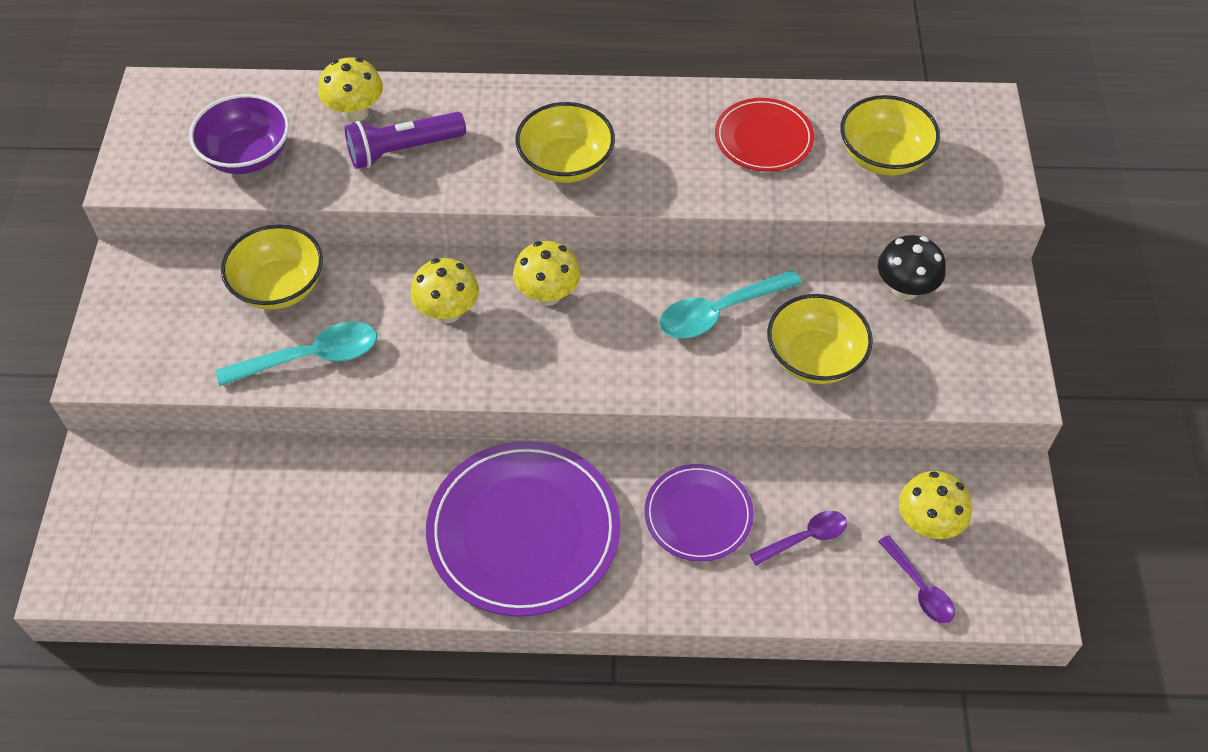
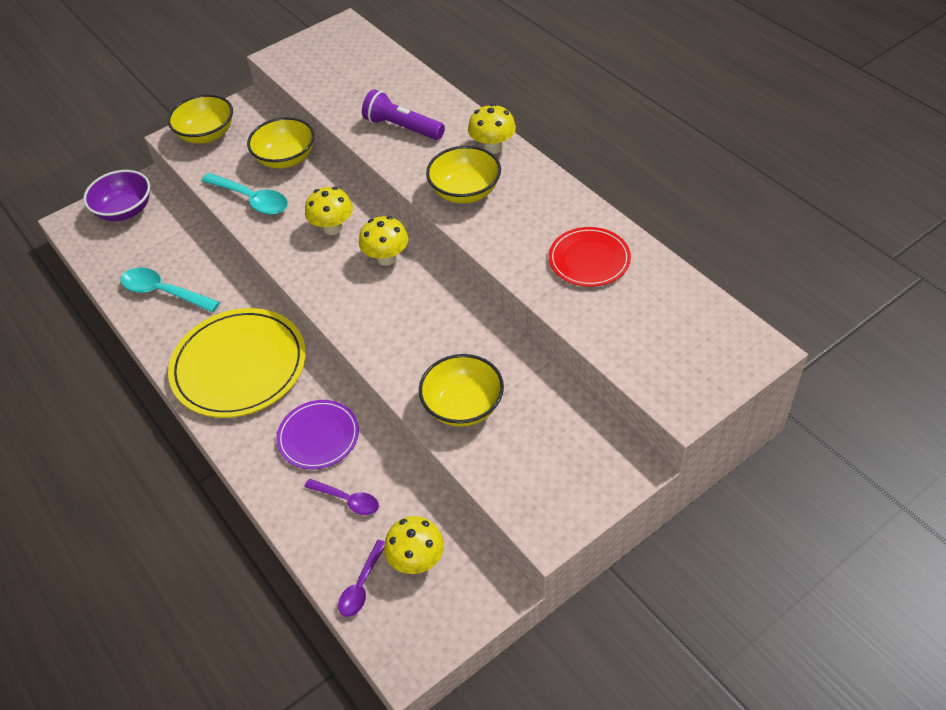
camera: 55 degrees right, 5 degrees down
(247, 155) = (336, 81): purple bowl -> purple bowl (125, 210)
(355, 112) = (409, 95): yellow mushroom -> yellow mushroom (492, 147)
(523, 531) = (239, 366): purple plate -> yellow plate
(719, 312) = (452, 339): turquoise spoon -> turquoise spoon (163, 292)
(883, 157) = (644, 325): yellow bowl -> yellow bowl (207, 134)
(905, 289) = (571, 418): black mushroom -> none

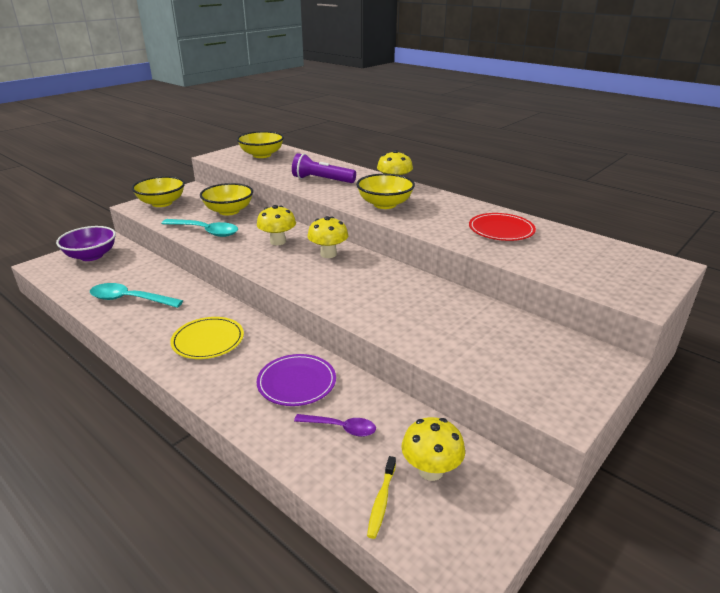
camera: 15 degrees left, 20 degrees down
(239, 366) = (208, 340): yellow plate -> yellow plate, size x0.57
(361, 585) = (381, 501): purple spoon -> yellow toothbrush
(463, 406) = (435, 333): yellow bowl -> yellow bowl (262, 155)

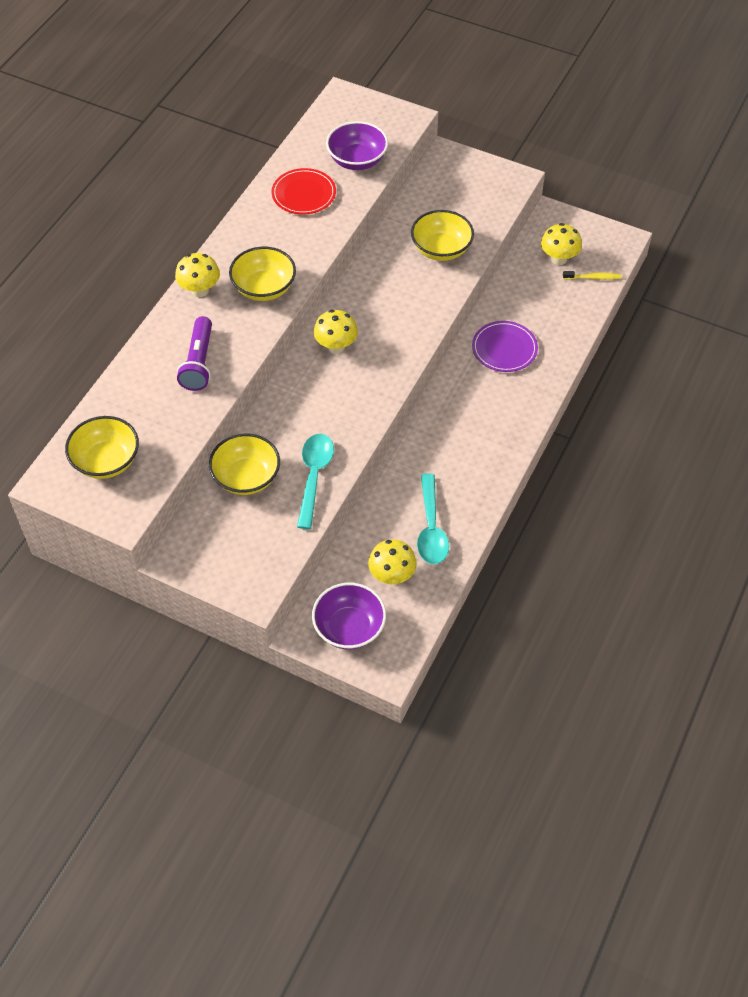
camera: 105 degrees left, 25 degrees up
(162, 203) = (239, 567): yellow bowl -> yellow bowl (441, 249)
(208, 340) = (474, 429): yellow plate -> none
(278, 241) = (320, 398): yellow mushroom -> yellow mushroom (392, 575)
(341, 428) = (542, 310): purple spoon -> none
(553, 260) = (357, 160): none -> purple bowl

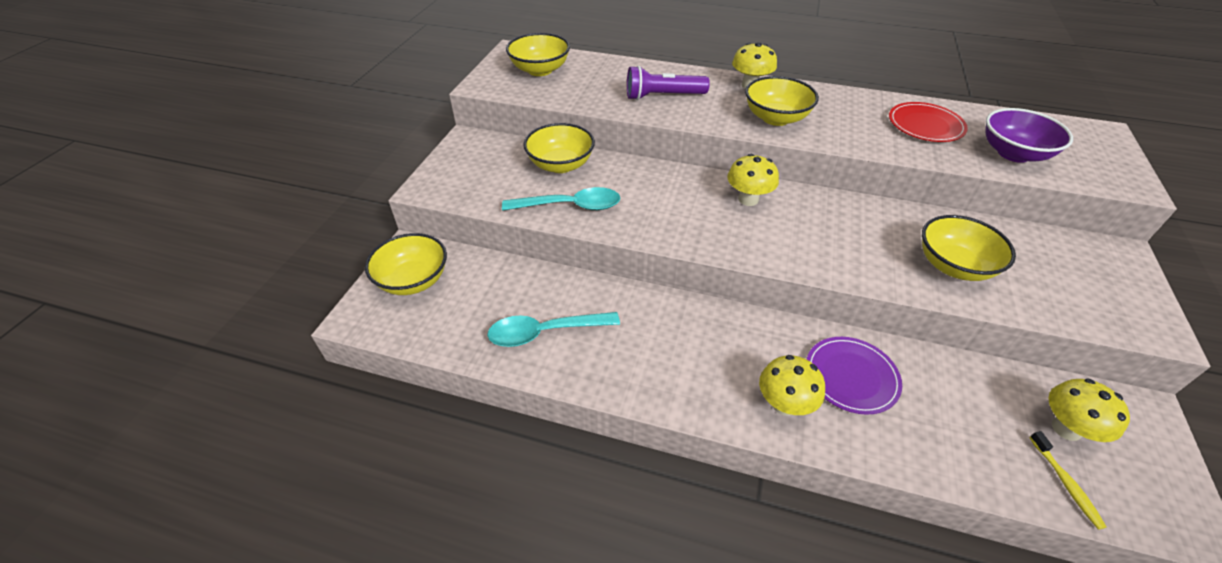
camera: 80 degrees right, 10 degrees down
(349, 628) = (413, 280): purple bowl -> yellow bowl
(392, 575) = (478, 306): yellow mushroom -> yellow mushroom (784, 404)

